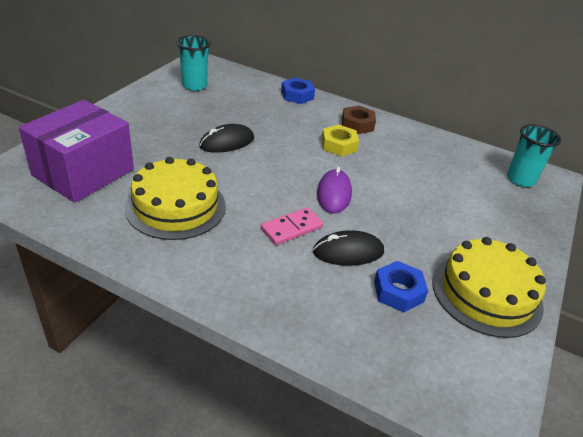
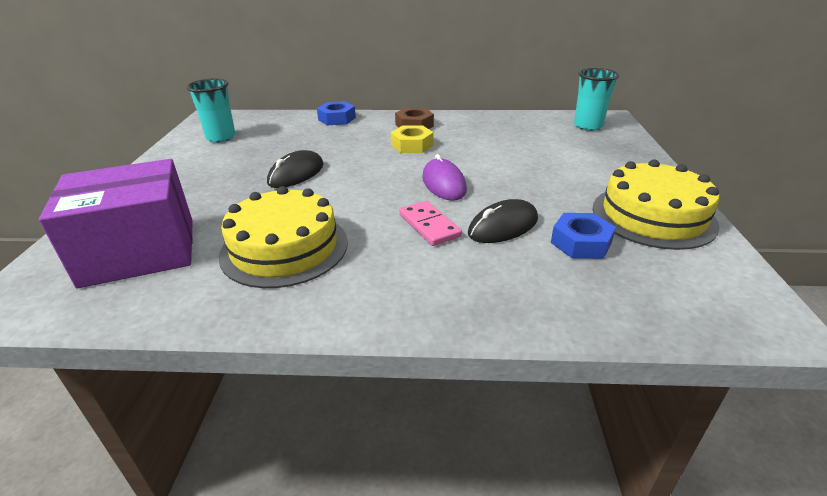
camera: 20 degrees left, 5 degrees down
(83, 172) = (140, 252): purple box -> purple box turned 60 degrees clockwise
(291, 228) = (429, 225): pink domino -> pink domino turned 60 degrees counterclockwise

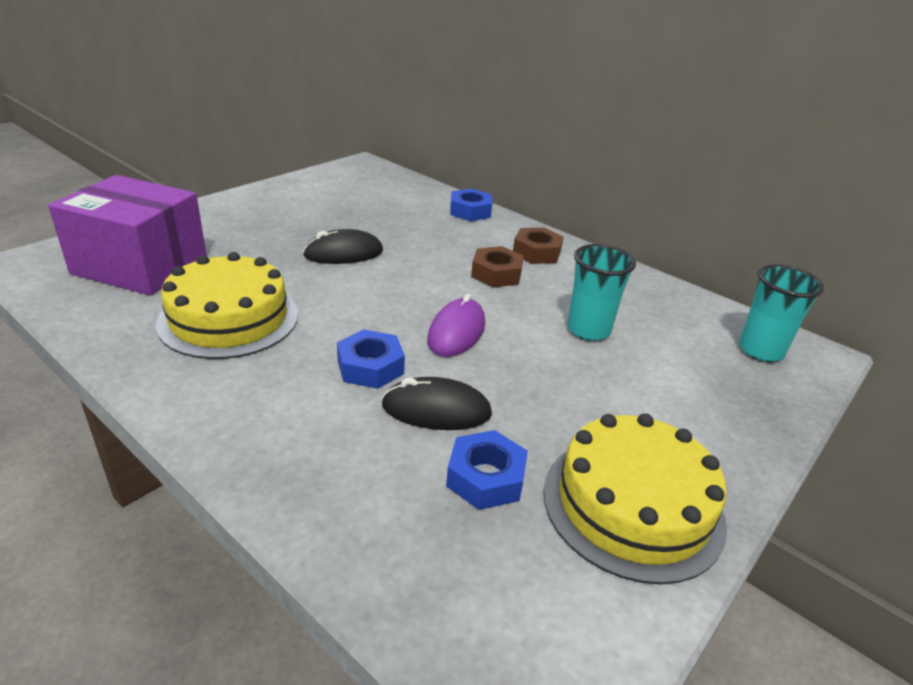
camera: 35 degrees right, 0 degrees up
(221, 137) = (341, 188): turquoise cup -> turquoise cup (588, 329)
(412, 145) = (496, 274): yellow nut -> brown nut
(429, 225) = (370, 367): pink domino -> blue nut

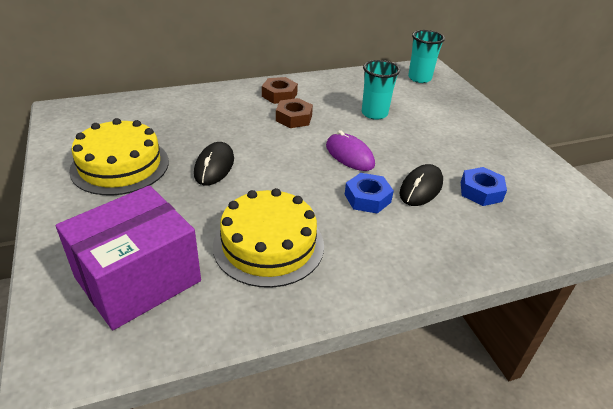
camera: 60 degrees left, 5 degrees up
(470, 211) = (200, 96): blue nut -> none
(632, 505) = (511, 159): yellow cake -> yellow cake (120, 165)

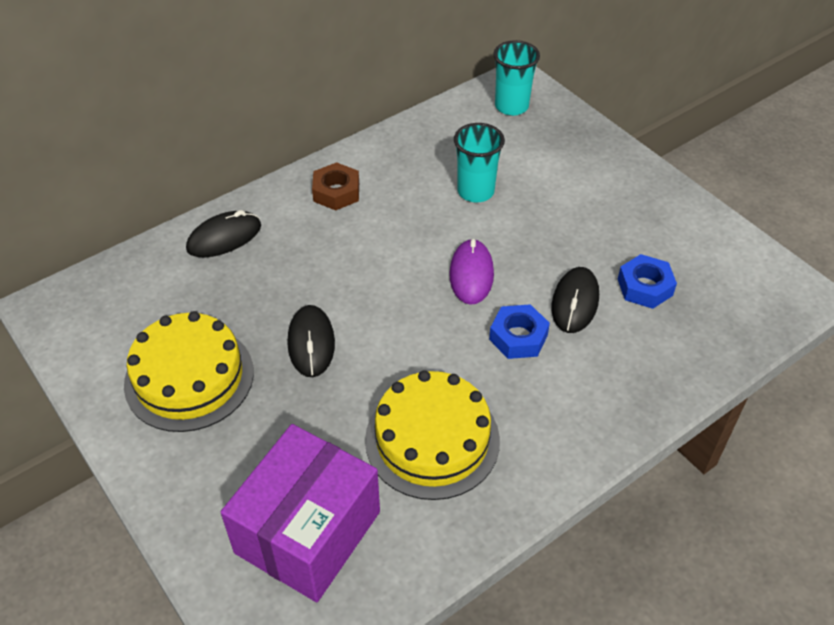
camera: 15 degrees left, 10 degrees up
(193, 101) = (224, 238): none -> black mouse
(294, 118) = (374, 230): brown nut -> none
(349, 155) = (471, 274): purple mouse -> purple mouse turned 60 degrees clockwise

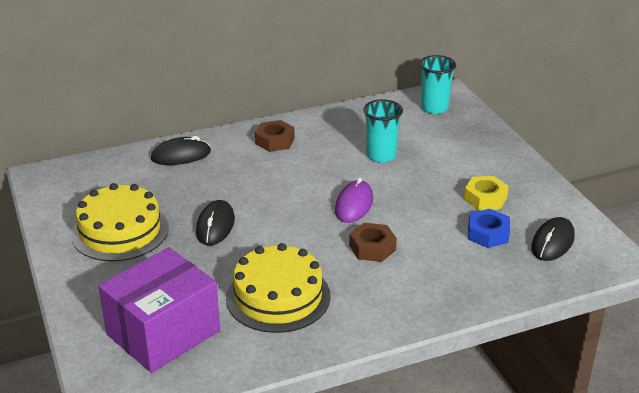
camera: 15 degrees right, 15 degrees down
(518, 337) = (372, 248): blue nut -> brown nut
(575, 302) = (427, 234): black mouse -> black mouse (552, 242)
(622, 234) = (485, 198): none -> yellow nut

